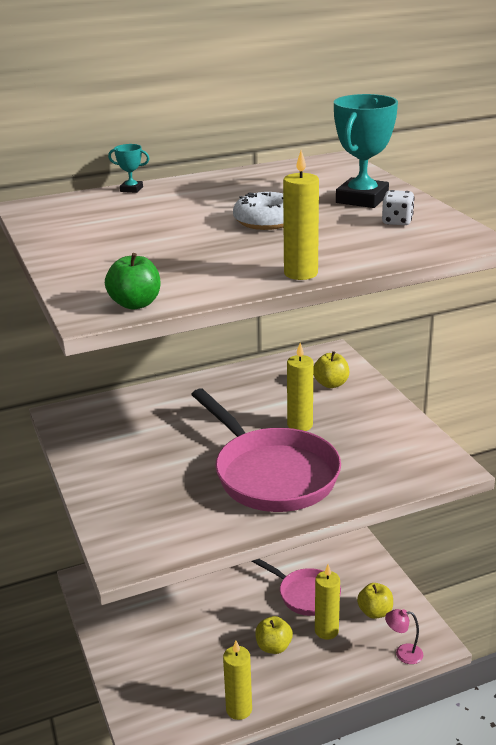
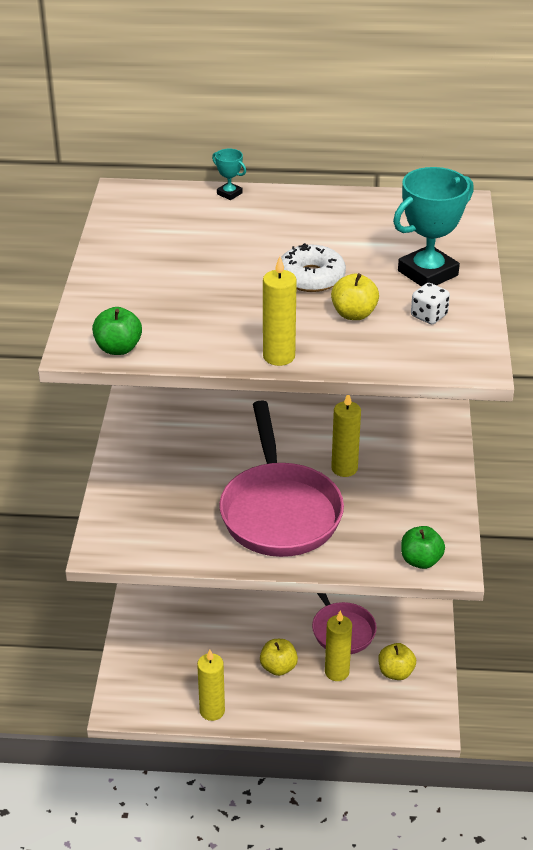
camera: 25 degrees right, 10 degrees up
(331, 384) = (410, 431): yellow apple -> yellow apple (354, 314)
(403, 653) = (394, 722): pink lamp -> none
(424, 472) = (420, 560): none -> green apple

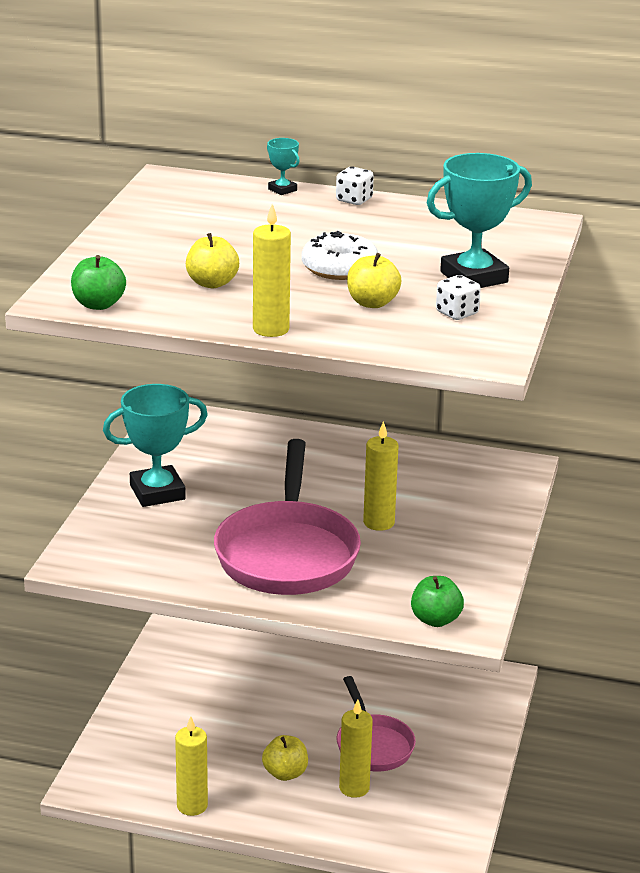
camera: 10 degrees right, 10 degrees down
(151, 464) = (157, 492): none -> turquoise trophy
(295, 198) = (354, 200): none -> white dice
(395, 672) = (426, 798): yellow apple -> yellow apple (212, 283)

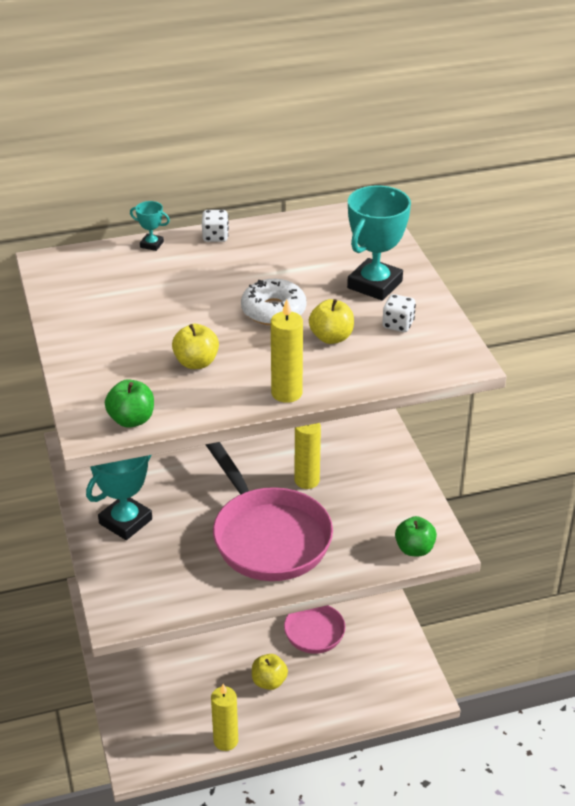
camera: 30 degrees left, 10 degrees up
(354, 788) = (323, 670): yellow candle -> none

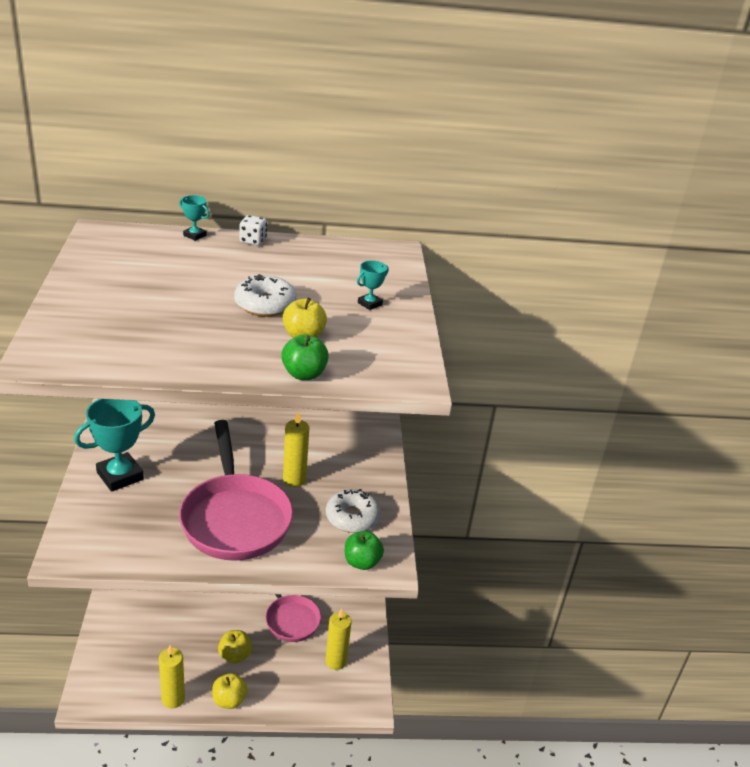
camera: 10 degrees right, 5 degrees down
(131, 420) = (75, 362): green apple -> green apple (304, 374)
(196, 362) = (167, 329): yellow apple -> yellow apple (229, 700)
(286, 393) = (232, 372): yellow candle -> yellow candle (336, 661)
(374, 284) = (369, 304): turquoise trophy -> turquoise trophy, size x0.46
(384, 506) = (352, 517): none -> white donut
(398, 324) = (371, 339): white dice -> none

